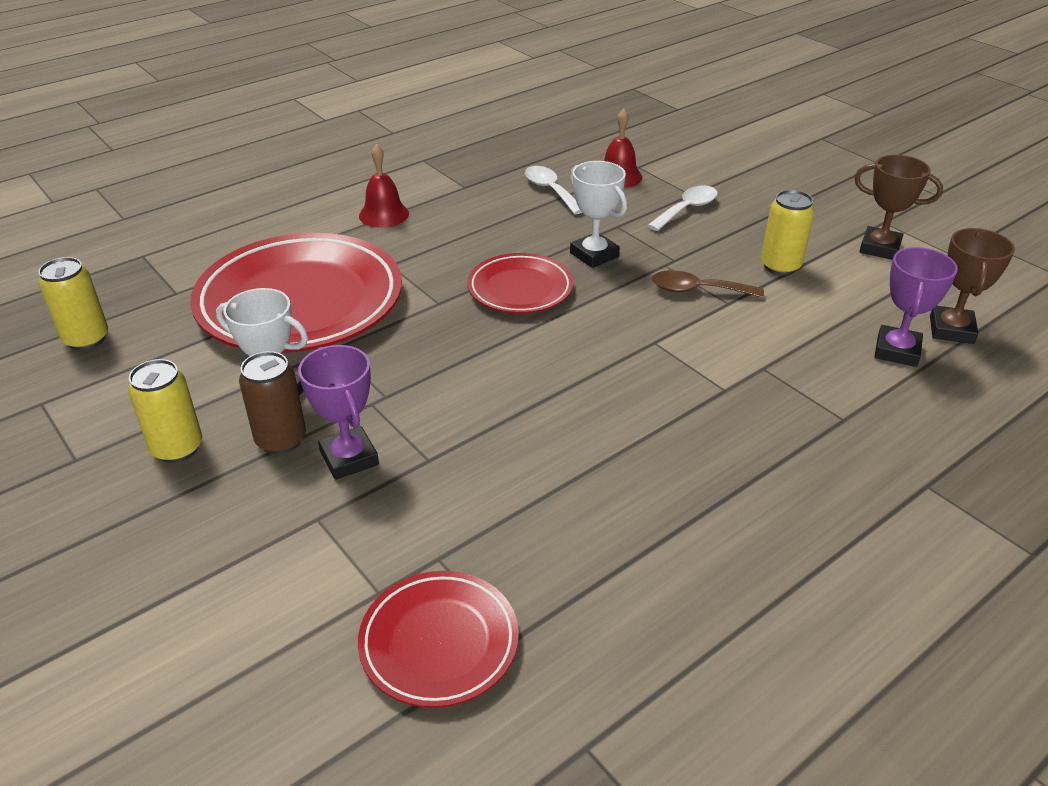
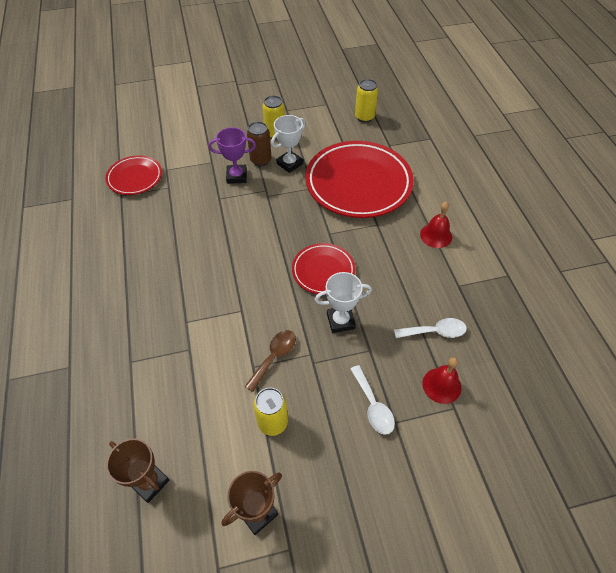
camera: 115 degrees right, 15 degrees up
(896, 351) = (155, 430): purple trophy -> none

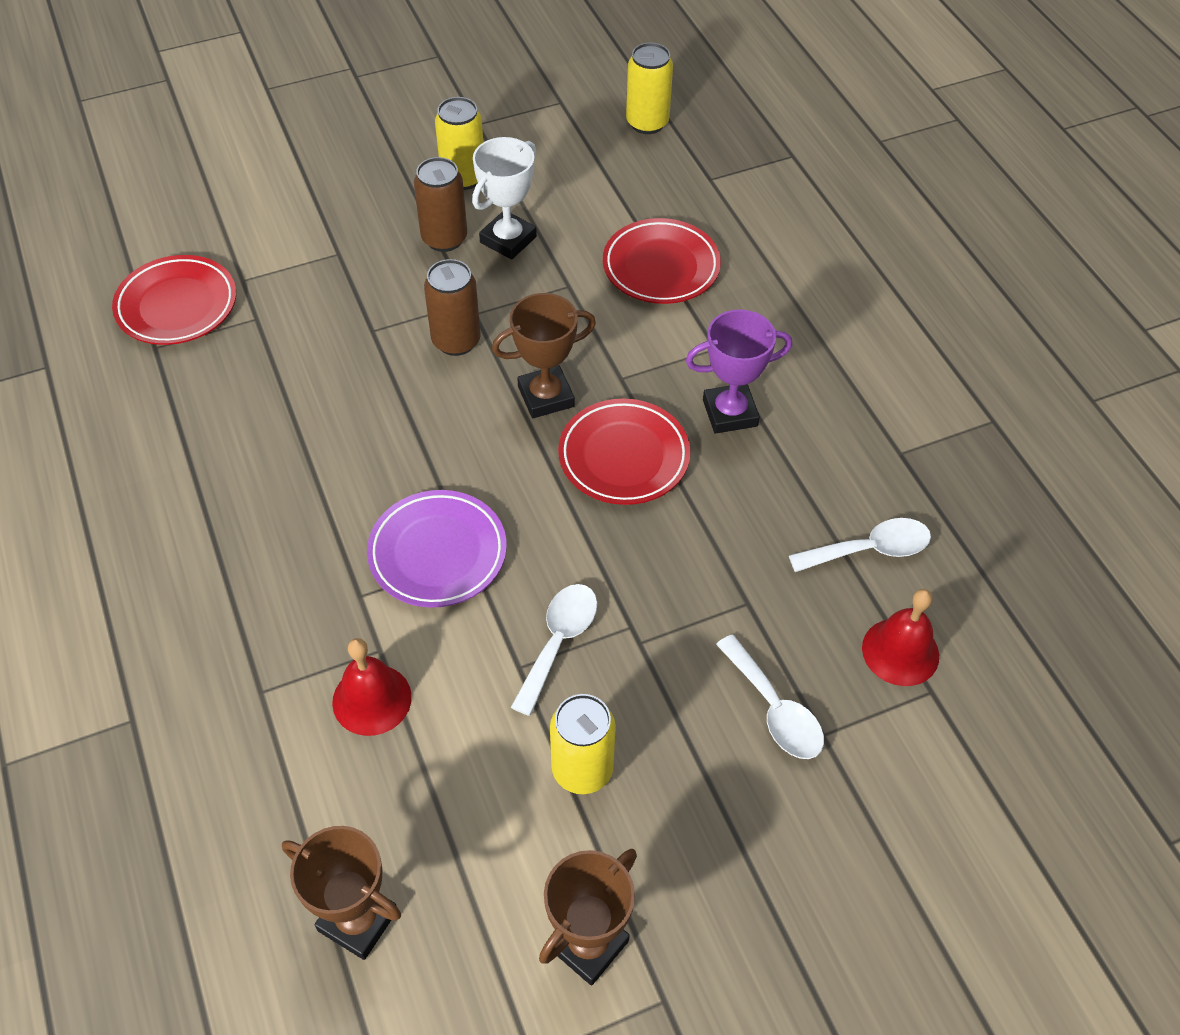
camera: 10 degrees left, 0 degrees up
(226, 306) = (437, 553): none -> purple plate
(236, 176) = (400, 279): purple trophy -> purple trophy (730, 413)
(256, 207) = (456, 341): none -> brown can
(274, 357) = (559, 642): brown spoon -> white spoon
(292, 238) = (546, 396): none -> brown trophy
(340, 321) = (678, 553): white trophy -> none
(358, 183) = (661, 267): red plate -> red plate, size x0.52
(436, 235) = (838, 357): red bell -> red bell (372, 699)

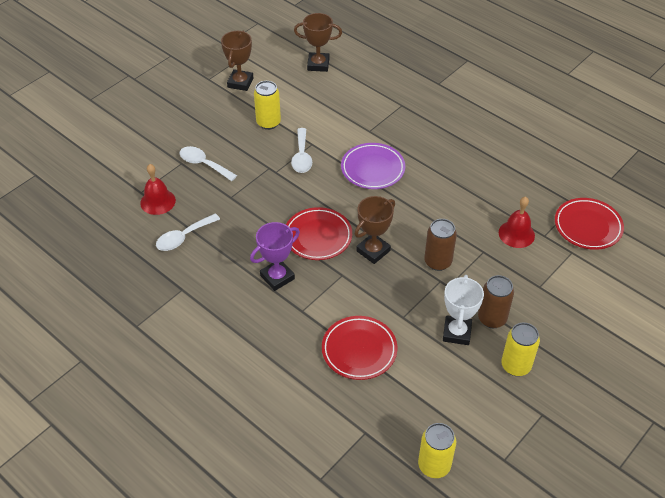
camera: 155 degrees right, 5 degrees down
(372, 699) = (359, 116): red bell -> red bell (516, 234)

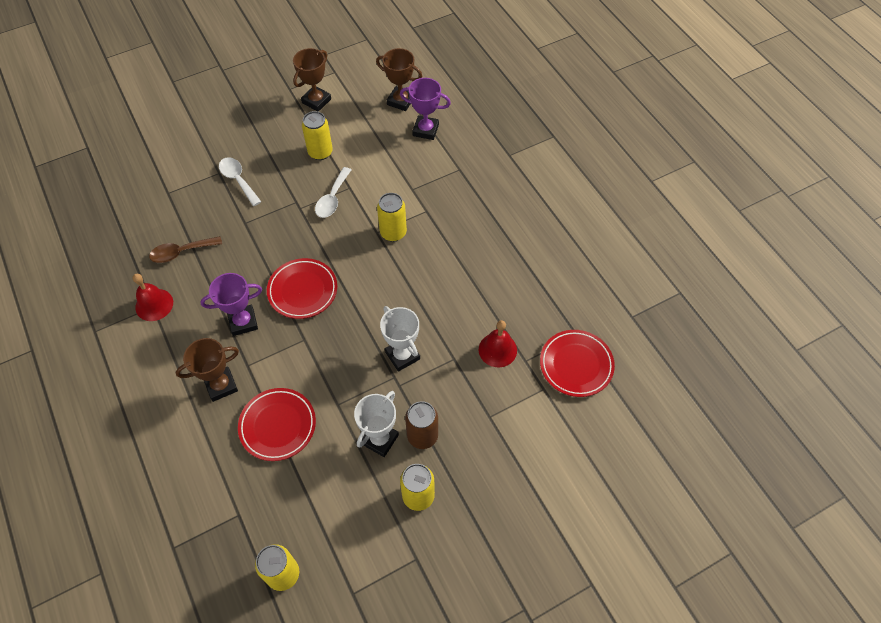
camera: 20 degrees right, 10 degrees up
(158, 201) = (177, 207): red bell -> red bell (154, 304)
(183, 237) = (181, 252): white spoon -> brown spoon
(354, 82) = (425, 130): none -> purple trophy
(373, 169) = (393, 233): purple plate -> yellow can
(373, 251) = (346, 323): brown trophy -> brown trophy (221, 385)
(438, 262) = (402, 355): brown can -> white trophy

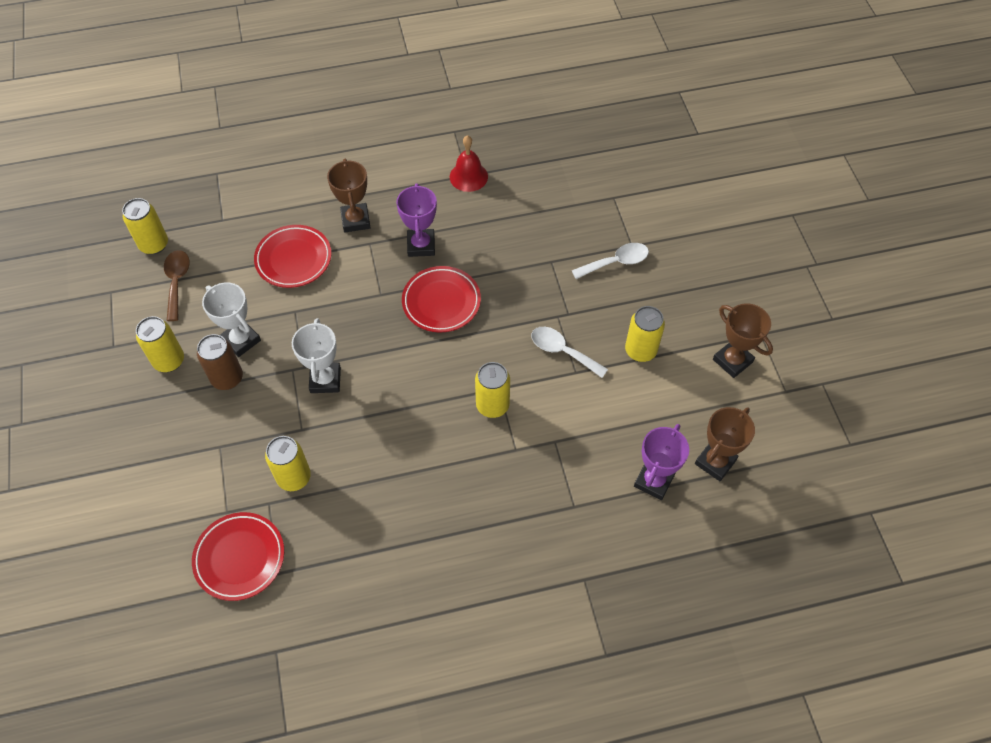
camera: 105 degrees right, 0 degrees up
(181, 252) = (527, 202): brown spoon -> brown spoon (177, 282)
(402, 355) = (325, 380): white trophy -> white trophy turned 75 degrees counterclockwise
(497, 350) = (294, 477): red bell -> yellow can

